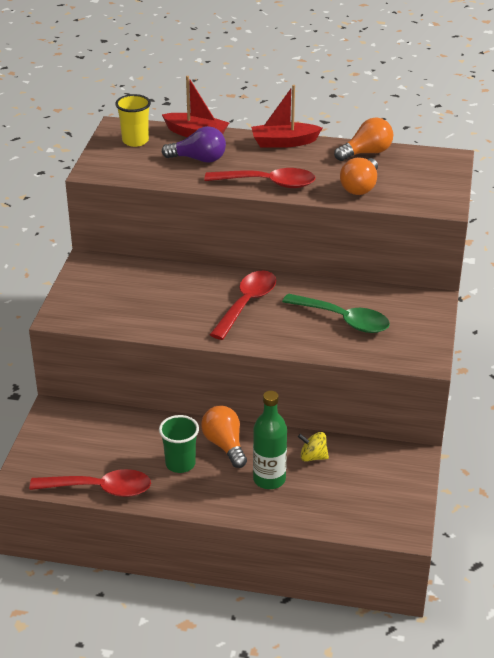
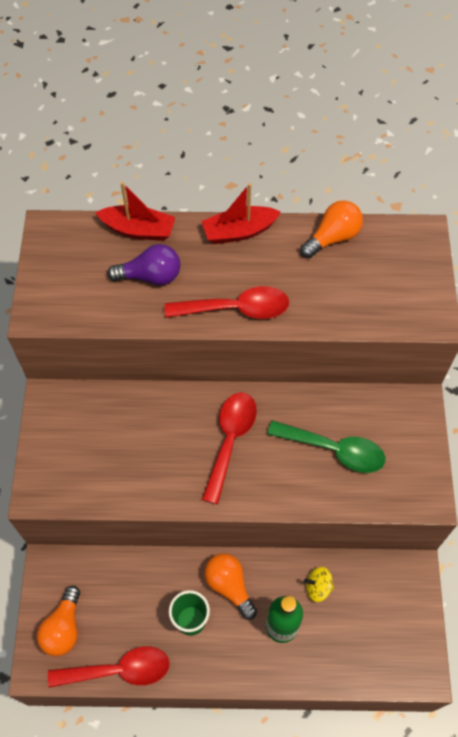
camera: 10 degrees left, 25 degrees up
(135, 141) = (72, 252): yellow cup -> none
(360, 187) = (337, 300): orange light bulb -> orange light bulb (63, 628)

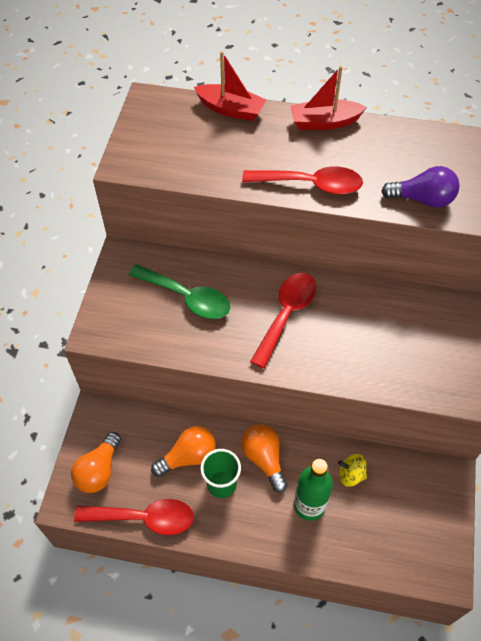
camera: 10 degrees right, 5 degrees down
(150, 276) = (234, 148): purple light bulb -> purple light bulb (422, 199)
(332, 237) = (413, 138): orange light bulb -> orange light bulb (188, 457)
(334, 450) = (386, 338): green spoon -> green spoon (186, 297)

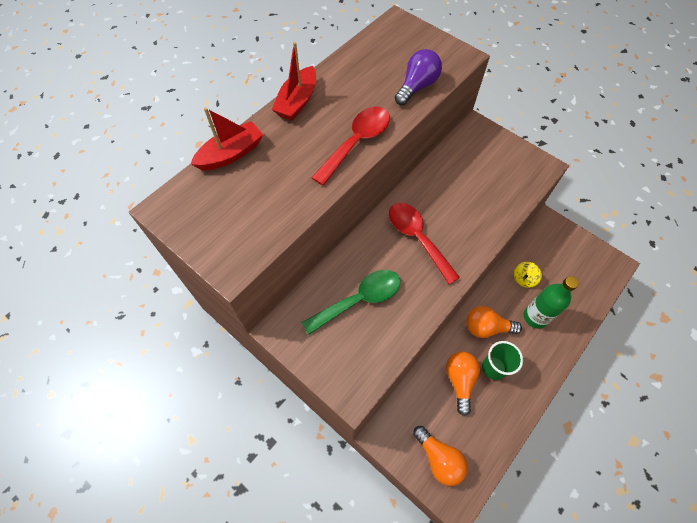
camera: 60 degrees left, 5 degrees up
(143, 518) = (497, 441): red spoon -> none

